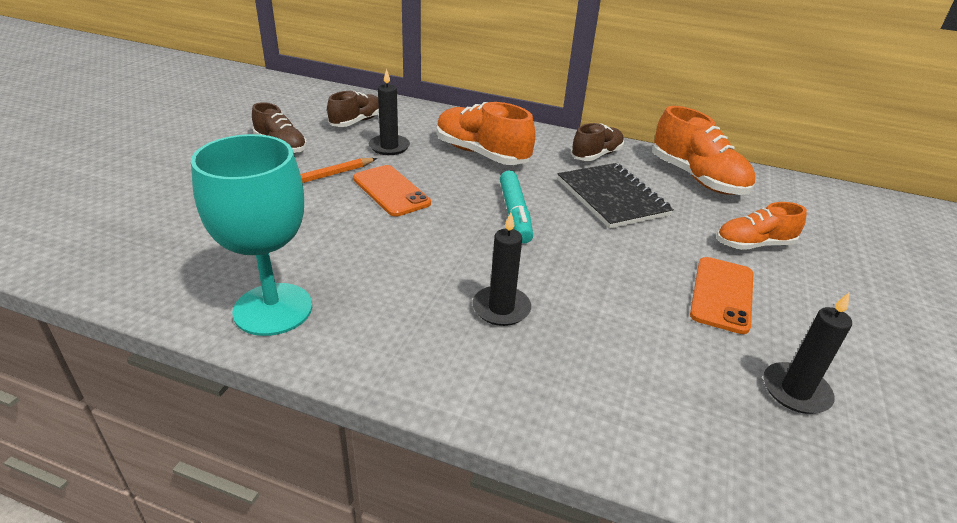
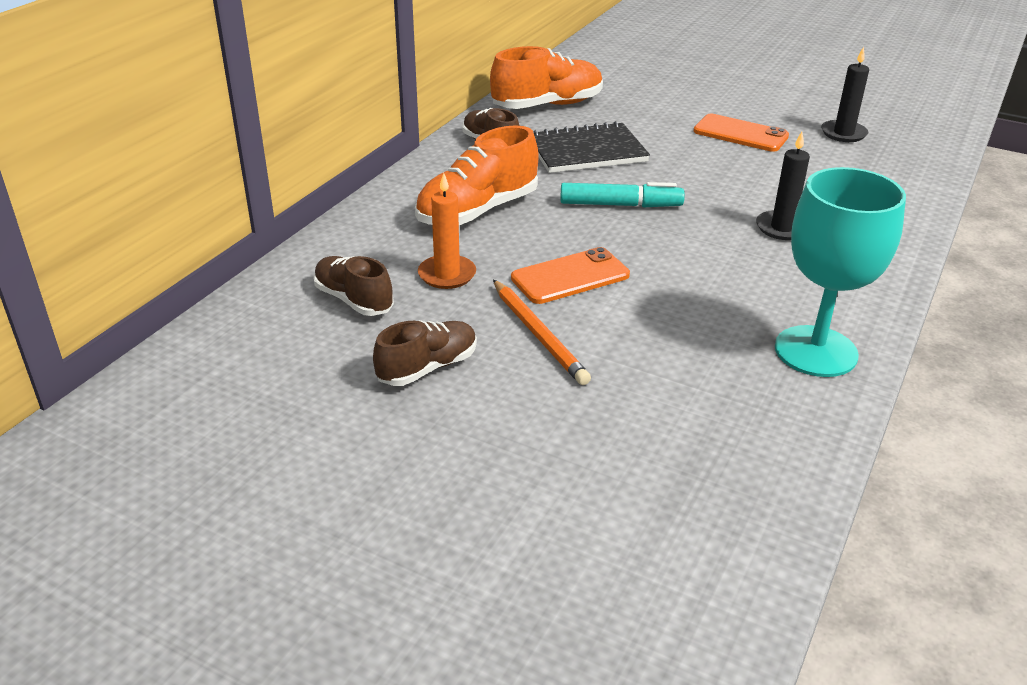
camera: 80 degrees left, 0 degrees up
(389, 147) = (447, 275): black candle -> orange candle
(754, 244) = (666, 107): orange shoe -> none

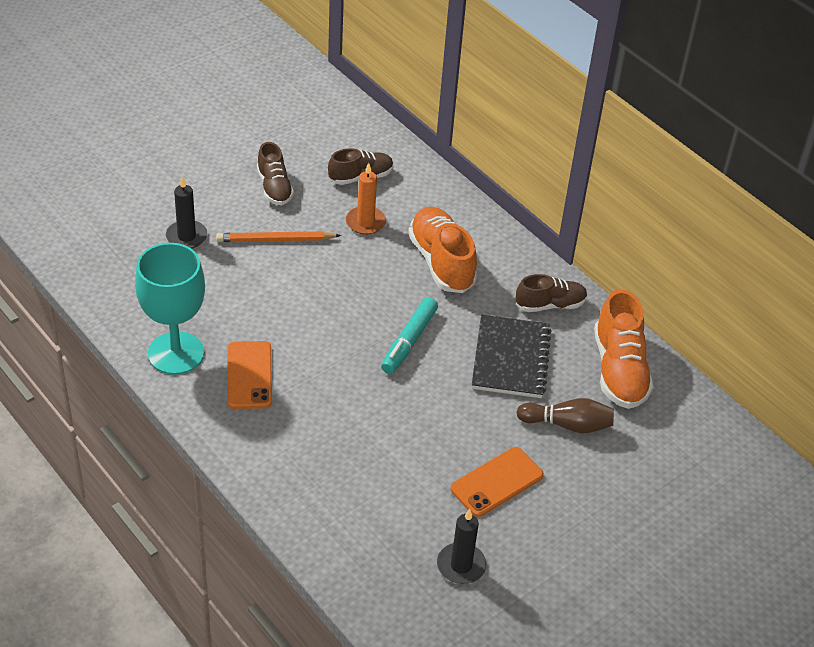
camera: 110 degrees right, 10 degrees up
(570, 277) = (328, 276): orange phone -> orange phone (249, 375)
(638, 116) = (567, 425): none -> brown bowling pin
(782, 228) = (322, 419): black candle -> black candle (186, 236)

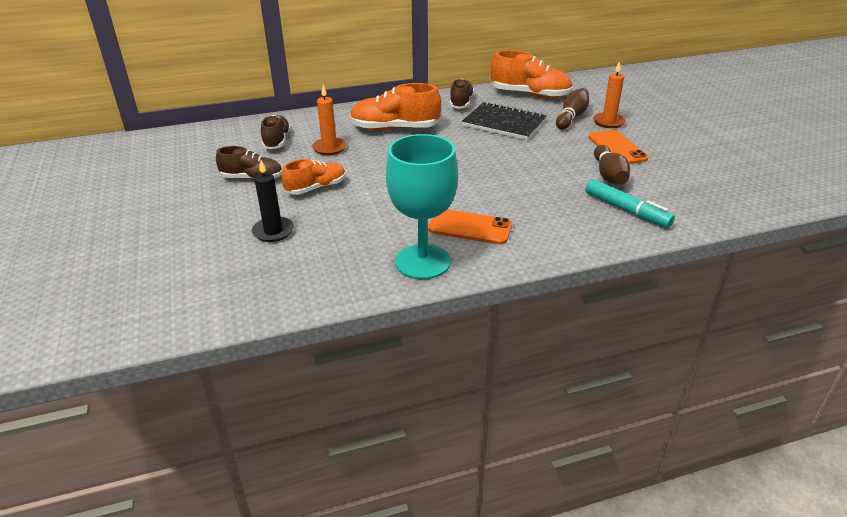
camera: 65 degrees left, 10 degrees down
(276, 240) = (316, 188): orange pencil -> orange shoe
(409, 341) = (468, 154): turquoise marker -> turquoise marker (626, 210)
(417, 480) = (609, 175): none -> brown bowling pin
(461, 565) = (692, 174): black candle -> none
(574, 466) = (608, 122): none -> orange candle

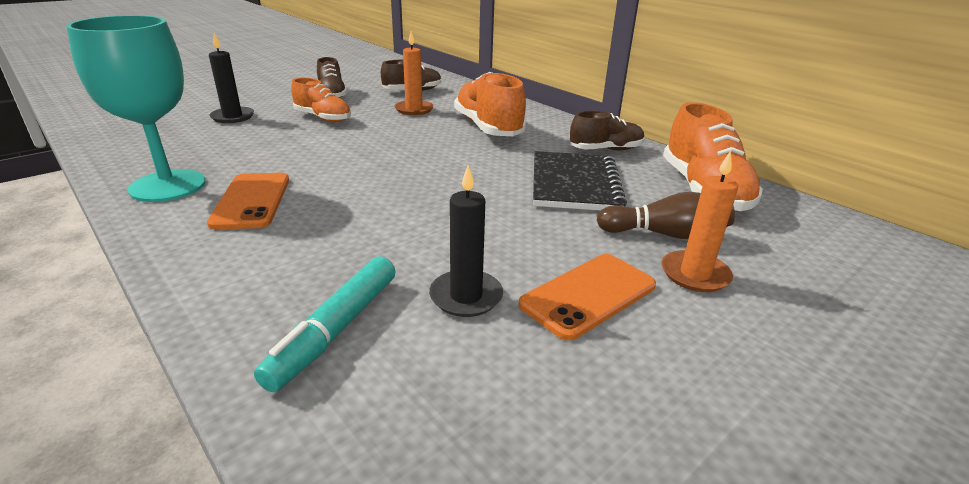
camera: 65 degrees right, 5 degrees down
(609, 175) = (466, 296): brown bowling pin -> black candle

